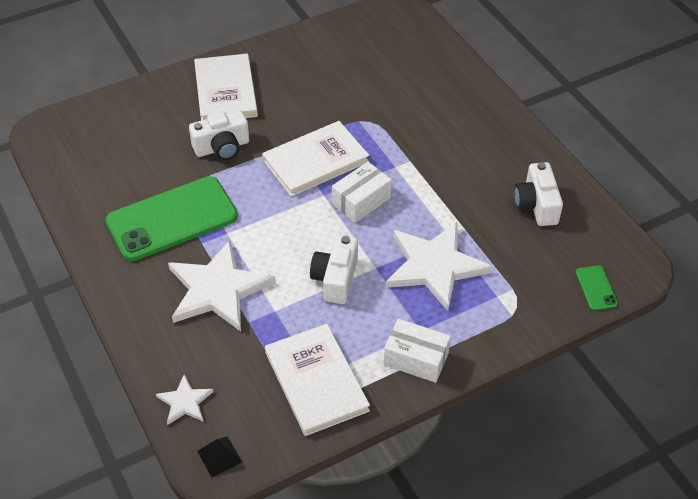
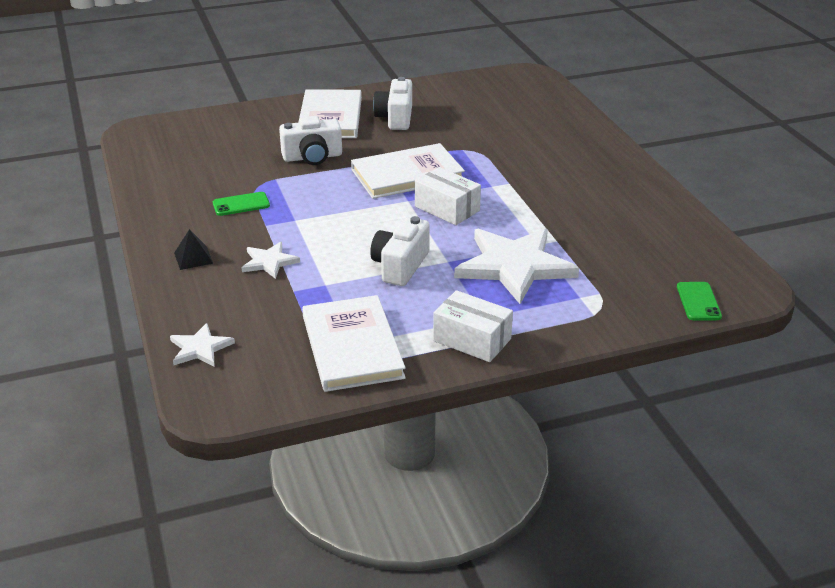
camera: 10 degrees right, 15 degrees down
(172, 219) = (241, 204): green phone -> green phone, size x0.41
(217, 289) = (269, 262): white star -> white star, size x0.48
(219, 456) = (221, 398): black pyramid -> black pyramid (193, 258)
(361, 201) = (447, 208): white box -> white box turned 75 degrees clockwise
(536, 205) = (642, 228): white camera -> white camera (395, 118)

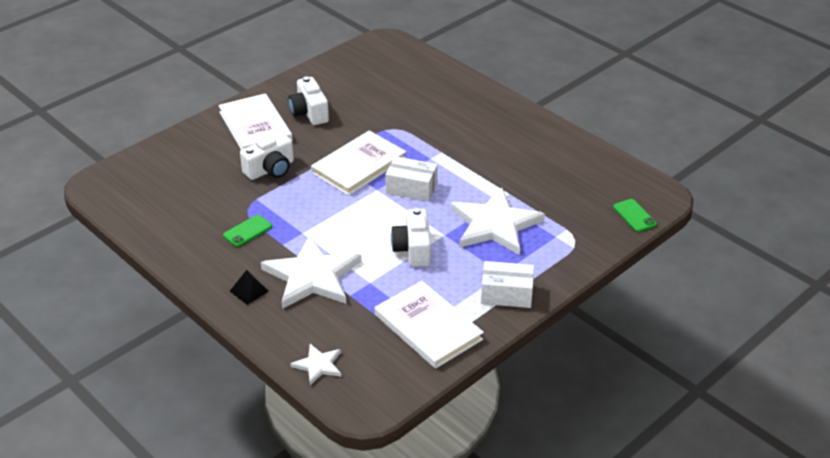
camera: 25 degrees left, 5 degrees up
(269, 262) = (312, 276): white star -> white star, size x2.07

